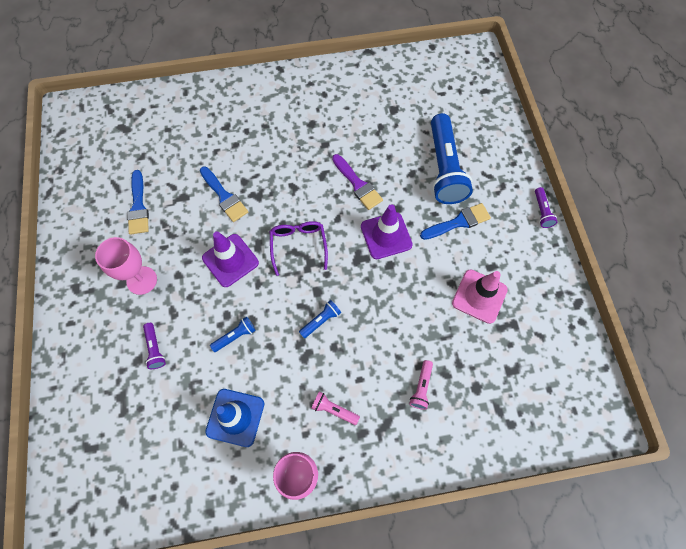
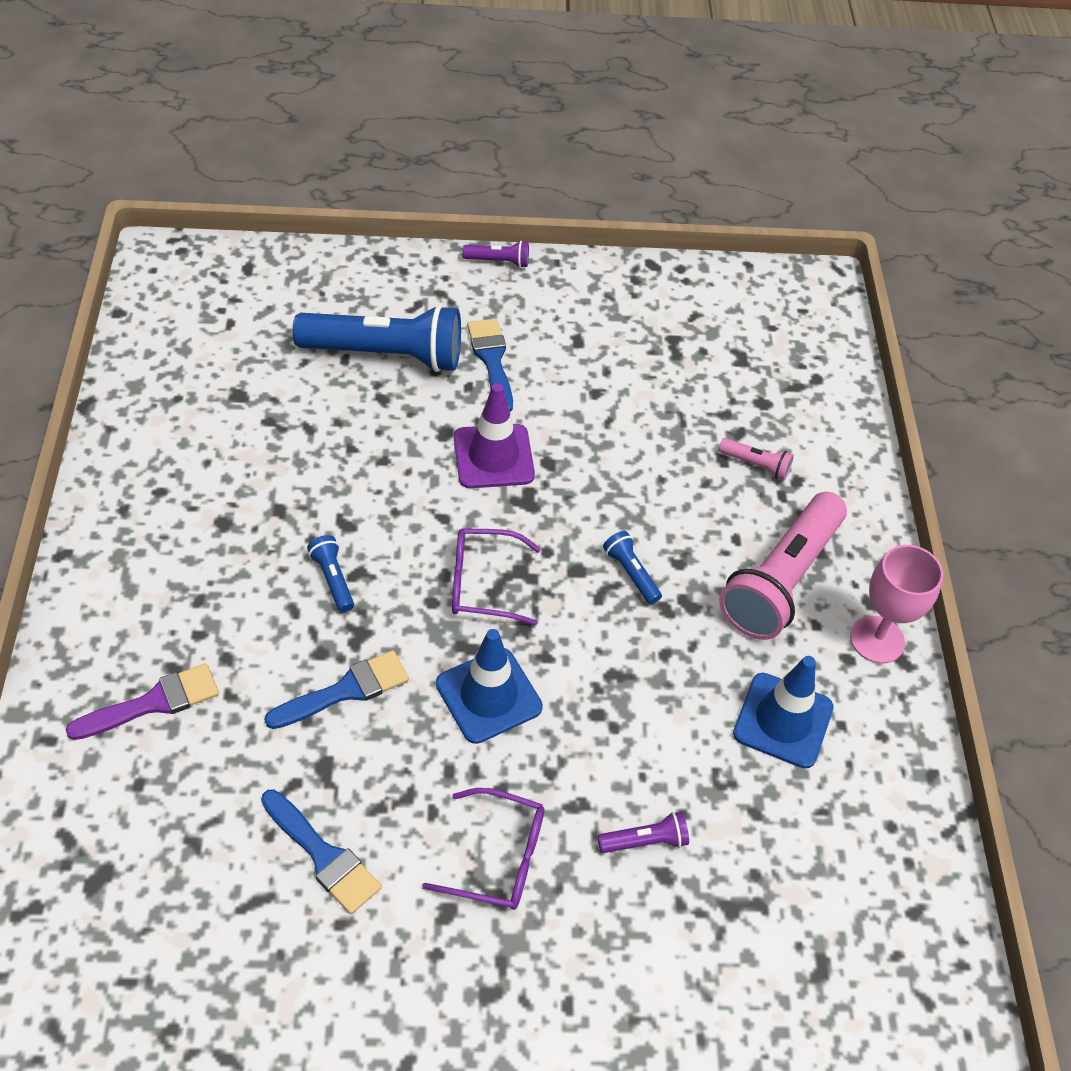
camera: 85 degrees left, 15 degrees down
(138, 206) = (323, 855): blue brush -> blue brush turned 45 degrees clockwise
(142, 280) = (498, 858): pink goblet -> purple glasses
(230, 260) = (489, 695): purple traffic cone -> blue traffic cone
(235, 336) = (640, 704): blue flashlight -> blue flashlight (333, 579)
(334, 409) = (780, 580): pink flashlight -> pink flashlight, size x2.33
(357, 184) = (382, 476): purple brush -> purple brush (153, 703)
(479, 296) = (623, 366): pink traffic cone -> none

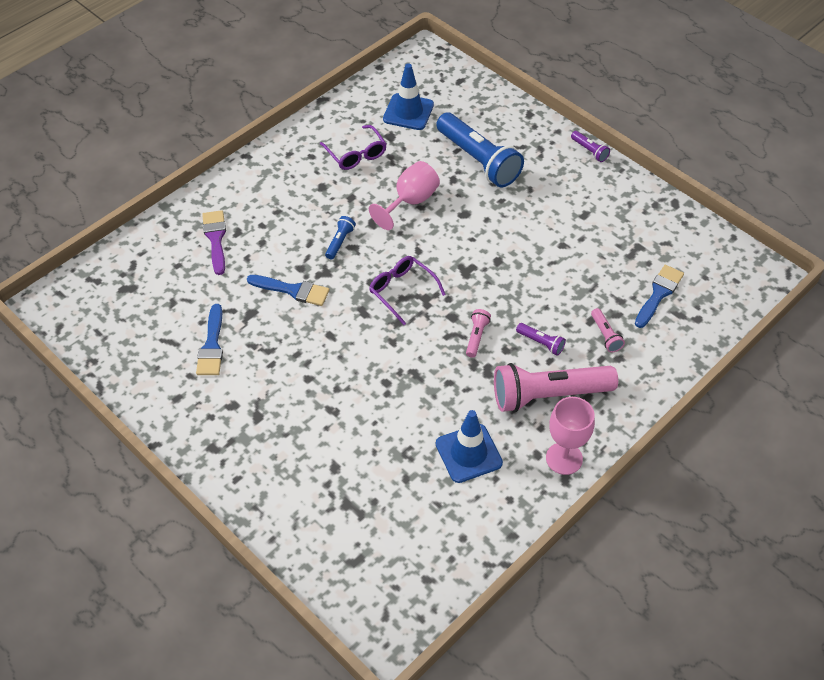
camera: 50 degrees right, 0 degrees up
(153, 703) = (216, 239): purple brush -> purple brush turned 120 degrees counterclockwise
(362, 463) = (410, 202): none -> pink goblet
(489, 695) = (348, 338): blue traffic cone -> blue traffic cone (408, 112)
(492, 360) = (527, 196): blue brush -> blue brush (658, 294)
(493, 456) = (474, 240): purple traffic cone -> none
(498, 858) = (276, 403): purple glasses -> purple glasses (356, 154)
(631, 573) = (476, 337): blue flashlight -> pink flashlight
(645, 841) = (343, 448): purple flashlight -> purple flashlight (541, 343)

